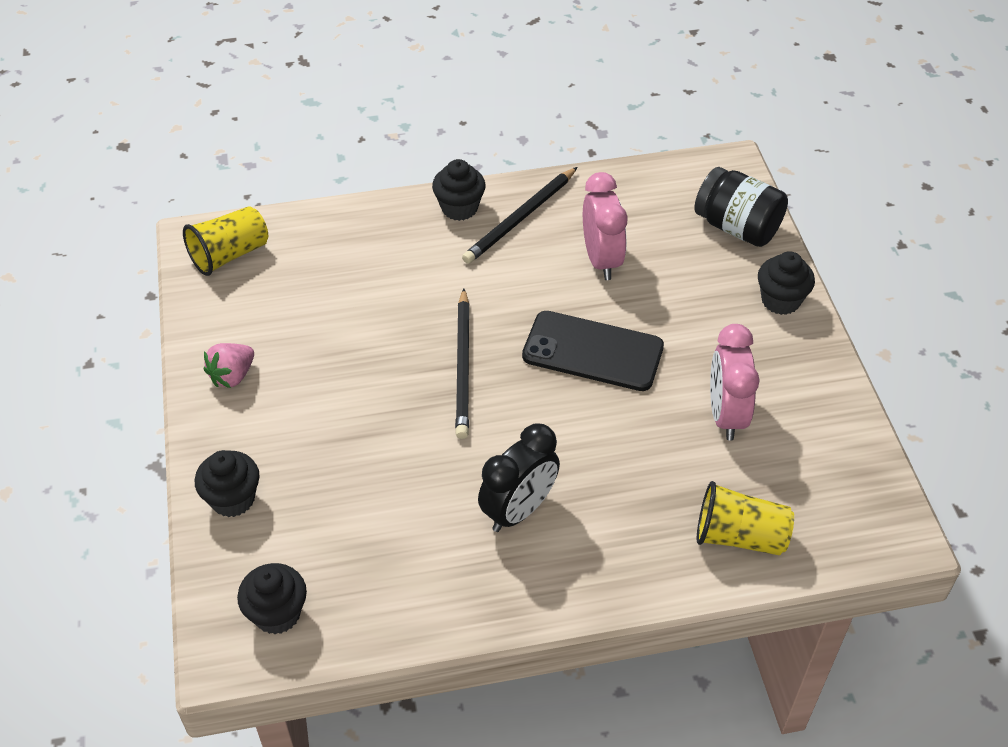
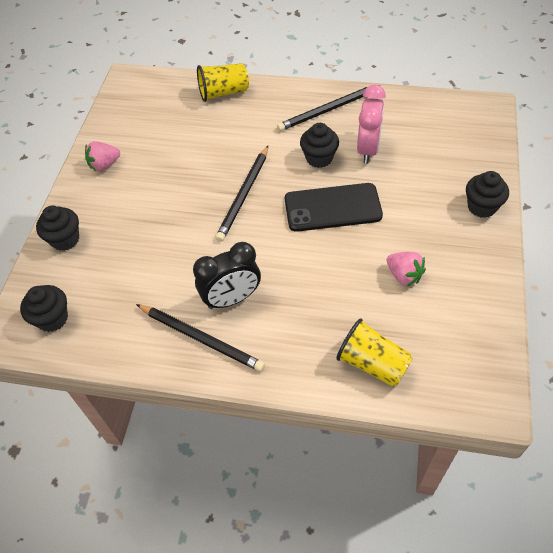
camera: 25 degrees right, 5 degrees up
(230, 255) = (141, 92): yellow cup -> yellow cup (223, 92)
(459, 208) = (292, 95): black cupcake -> black cupcake (319, 158)
(503, 574) = (200, 338): none -> black pencil
(593, 351) = (332, 207): black phone -> black phone turned 45 degrees counterclockwise
(726, 415) = (404, 275): pink clock -> pink strawberry
(737, 227) = (473, 149): black jar -> none

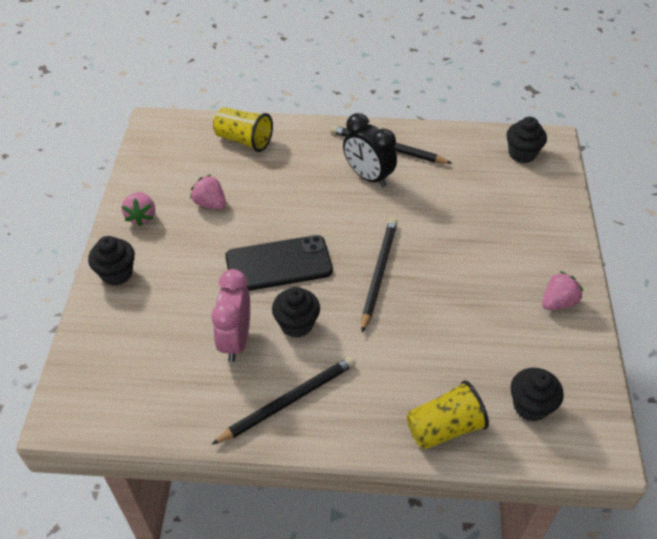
camera: 170 degrees right, 5 degrees down
(65, 239) = (552, 217): black cupcake -> black cupcake (530, 406)
(231, 299) = (368, 176): black clock -> black clock turned 105 degrees counterclockwise
(474, 264) = (141, 216): none -> pink strawberry

